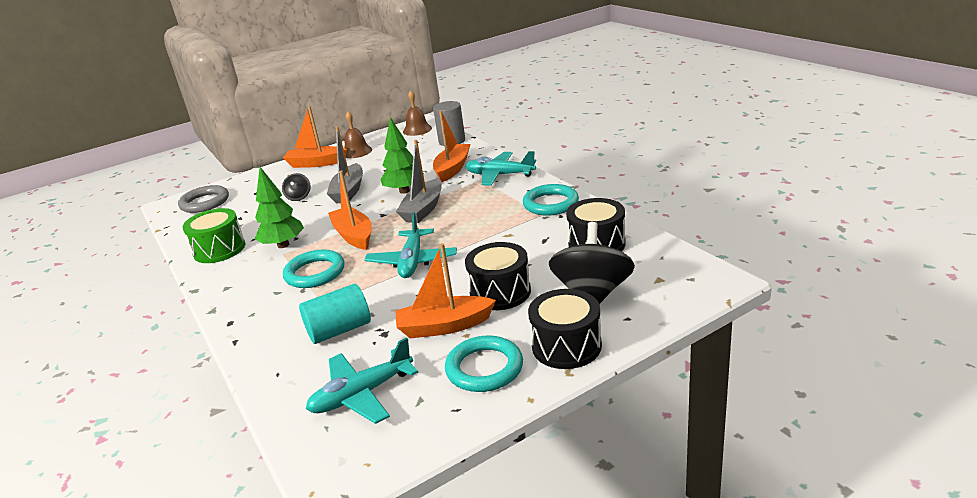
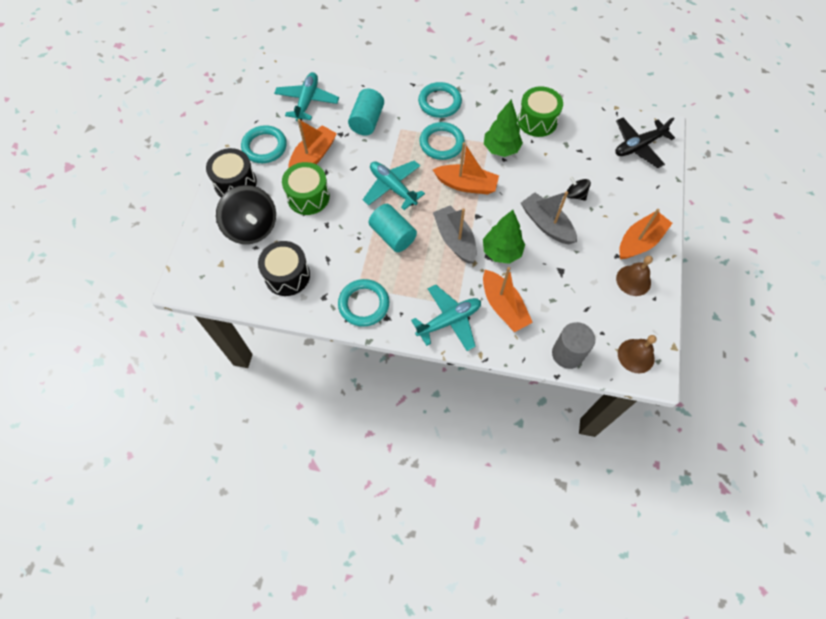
camera: 130 degrees right, 35 degrees up
(205, 202) = (638, 146): grey ring -> black plane
(250, 307) = (439, 102): none -> turquoise ring
(466, 231) = (393, 235): none -> turquoise cylinder
(500, 292) = (308, 197): black drum -> green drum

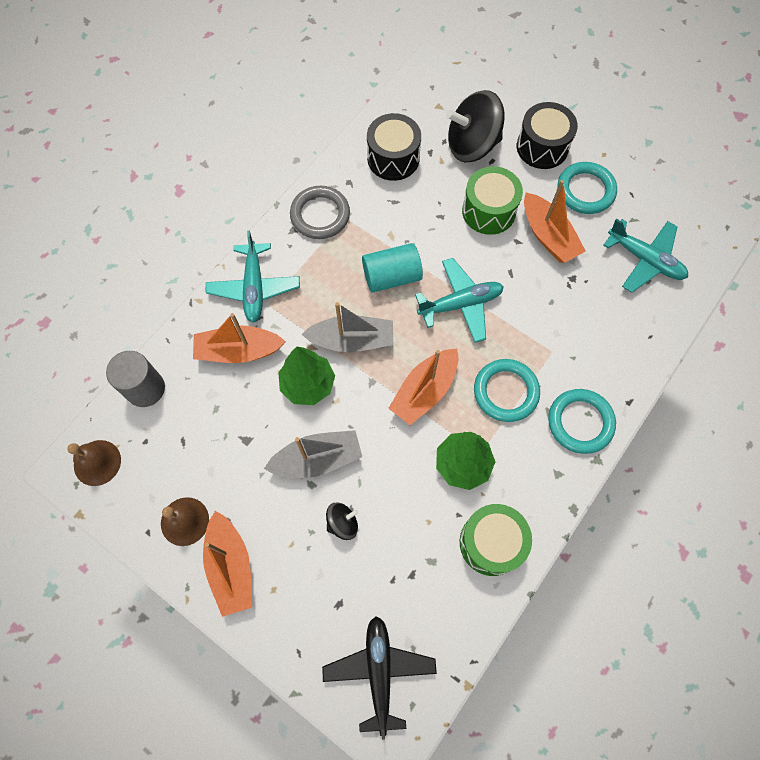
camera: 115 degrees right, 5 degrees up
(364, 304) = (320, 215): turquoise ring -> grey ring
(367, 121) = (582, 317): turquoise cylinder -> none

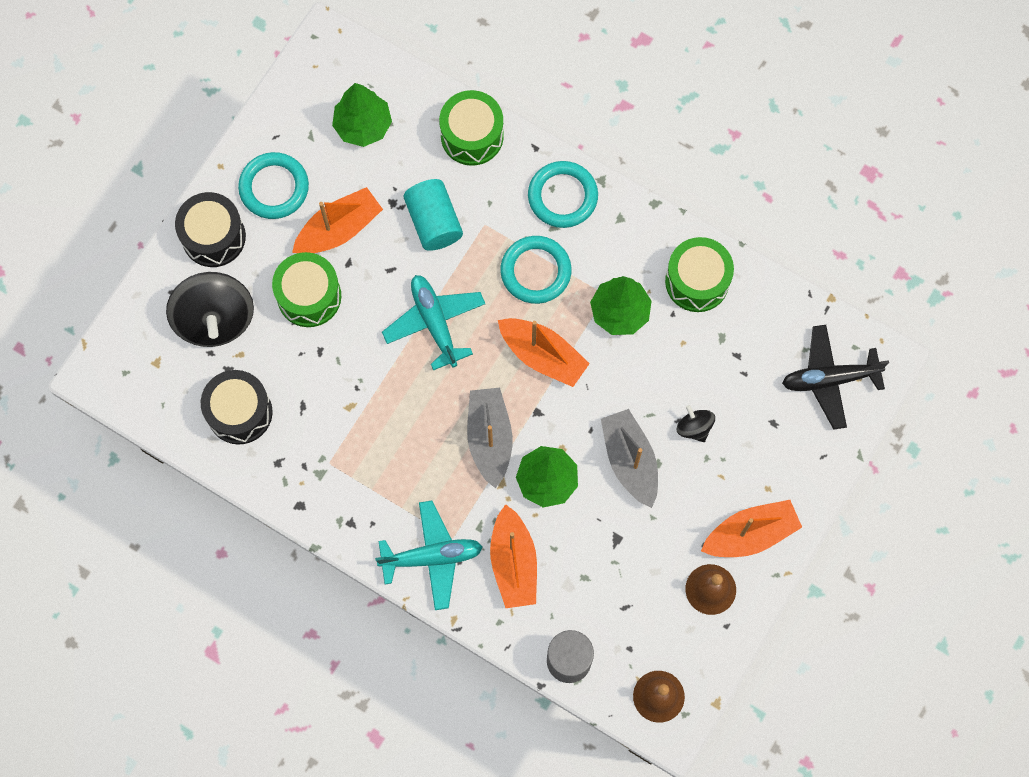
camera: 95 degrees left, 5 degrees up
(320, 215) = (327, 492): grey ring -> none
(391, 276) = (405, 401): turquoise cylinder -> turquoise cylinder (434, 222)
(639, 347) = (472, 136): none -> green drum
(645, 260) = (363, 126): turquoise plane -> green tree

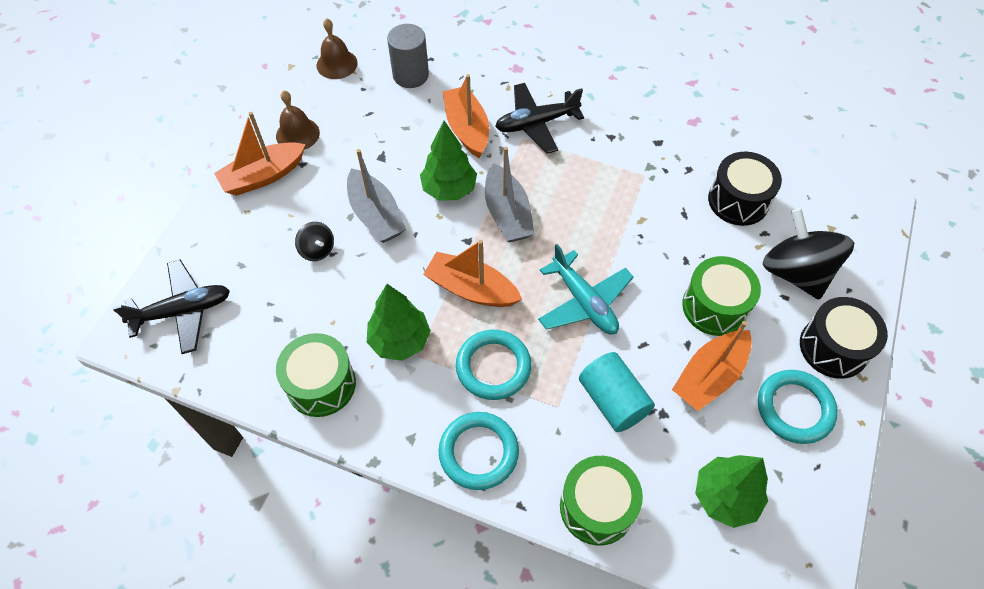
camera: 170 degrees right, 15 degrees down
(432, 557) = (536, 123): turquoise plane -> black plane

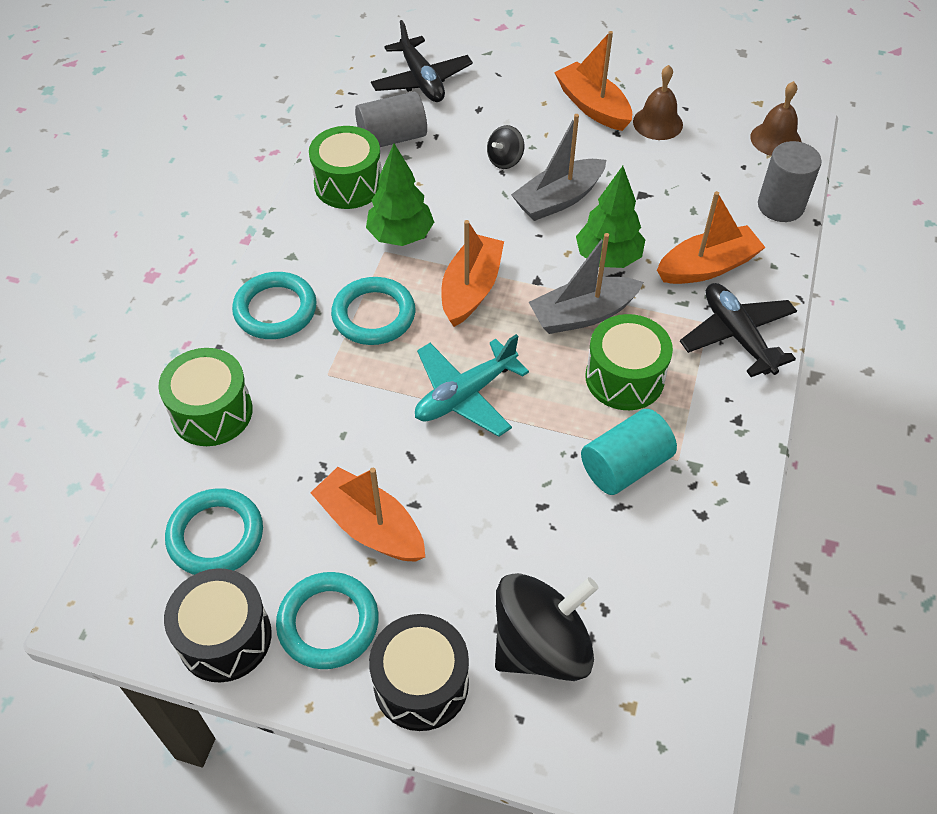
camera: 85 degrees right, 5 degrees down
(263, 342) = (392, 138): none -> grey cylinder
(613, 400) = (336, 425): turquoise cylinder -> turquoise cylinder (625, 466)
(715, 306) = (473, 537): green drum -> green drum (624, 378)
(725, 497) = (216, 536): green tree -> turquoise ring
(738, 200) = (657, 577): black drum -> black drum (225, 637)

